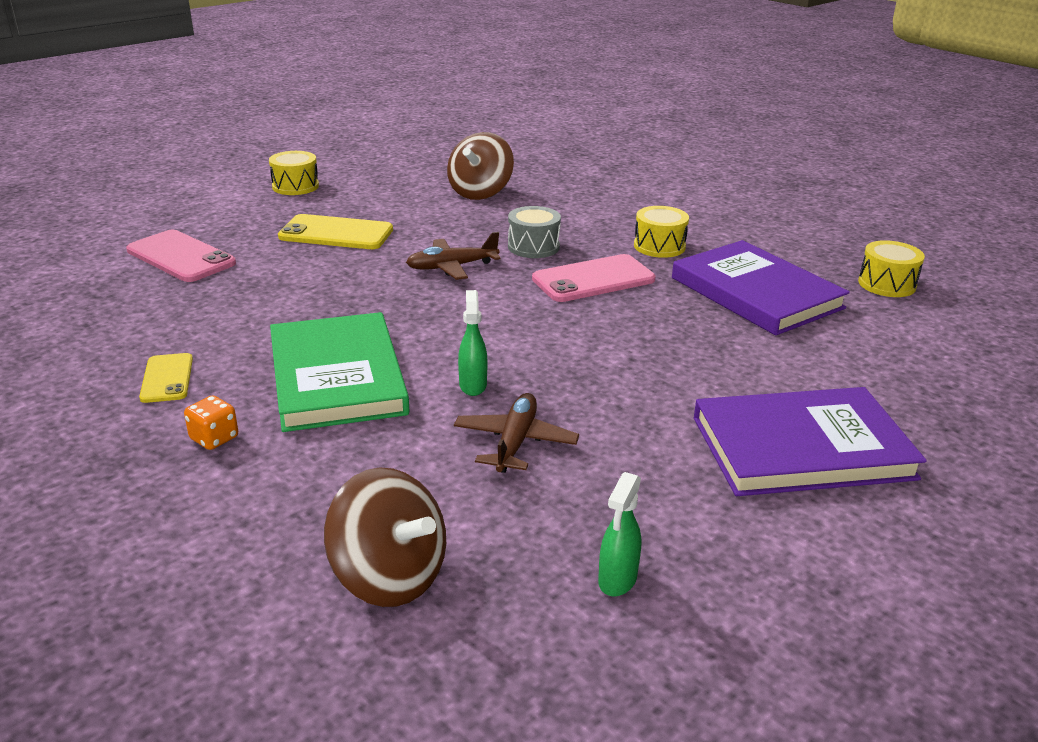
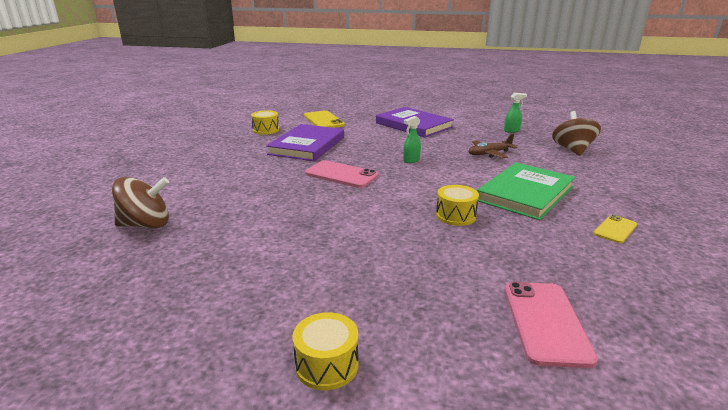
camera: 125 degrees left, 5 degrees down
(214, 438) = (605, 197): orange dice -> none
(336, 233) = (397, 273): yellow phone -> yellow phone (323, 120)
(451, 267) = (382, 211): brown plane -> none
(473, 385) = (474, 169): green spray bottle -> green spray bottle (411, 160)
(480, 193) = (239, 249): brown spinning top -> brown spinning top (146, 225)
(533, 247) = (320, 199): grey drum -> none
(659, 246) = (276, 171): yellow drum -> yellow drum (455, 216)

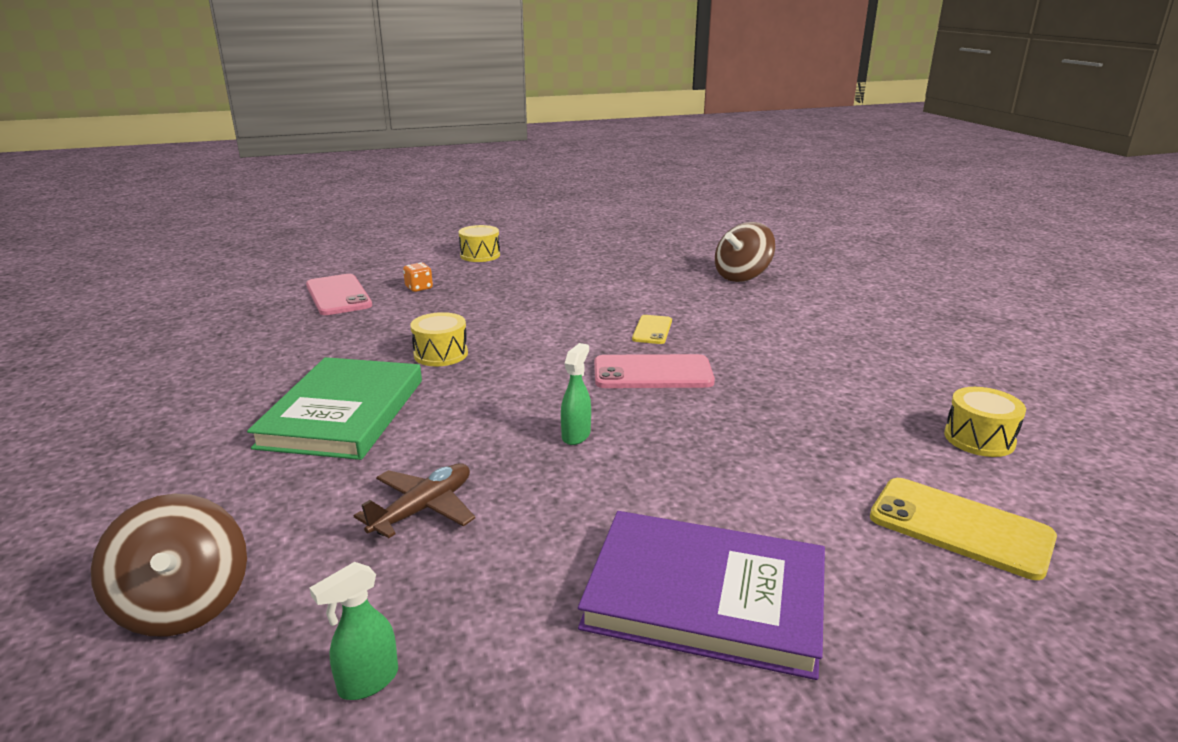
camera: 150 degrees right, 0 degrees up
(307, 145) = (811, 418): purple book -> none
(446, 306) = (419, 288): none -> orange dice
(615, 229) = (223, 386): yellow phone -> yellow phone (652, 330)

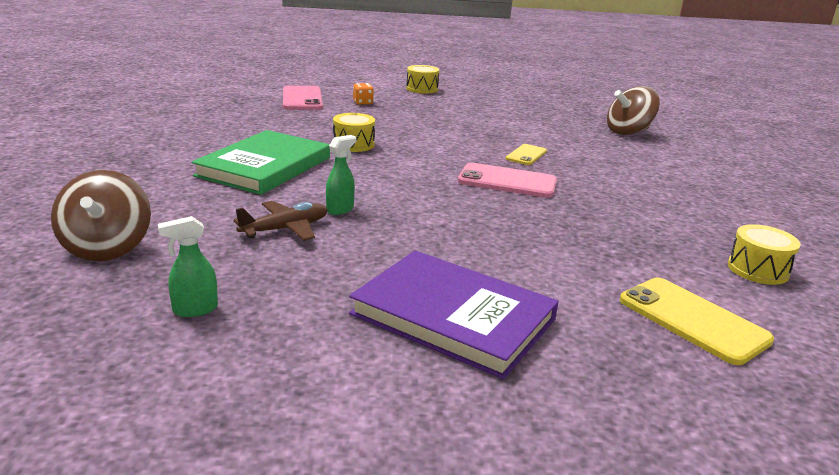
camera: 15 degrees right, 0 degrees up
(576, 435) = (421, 208): green spray bottle -> green spray bottle (340, 209)

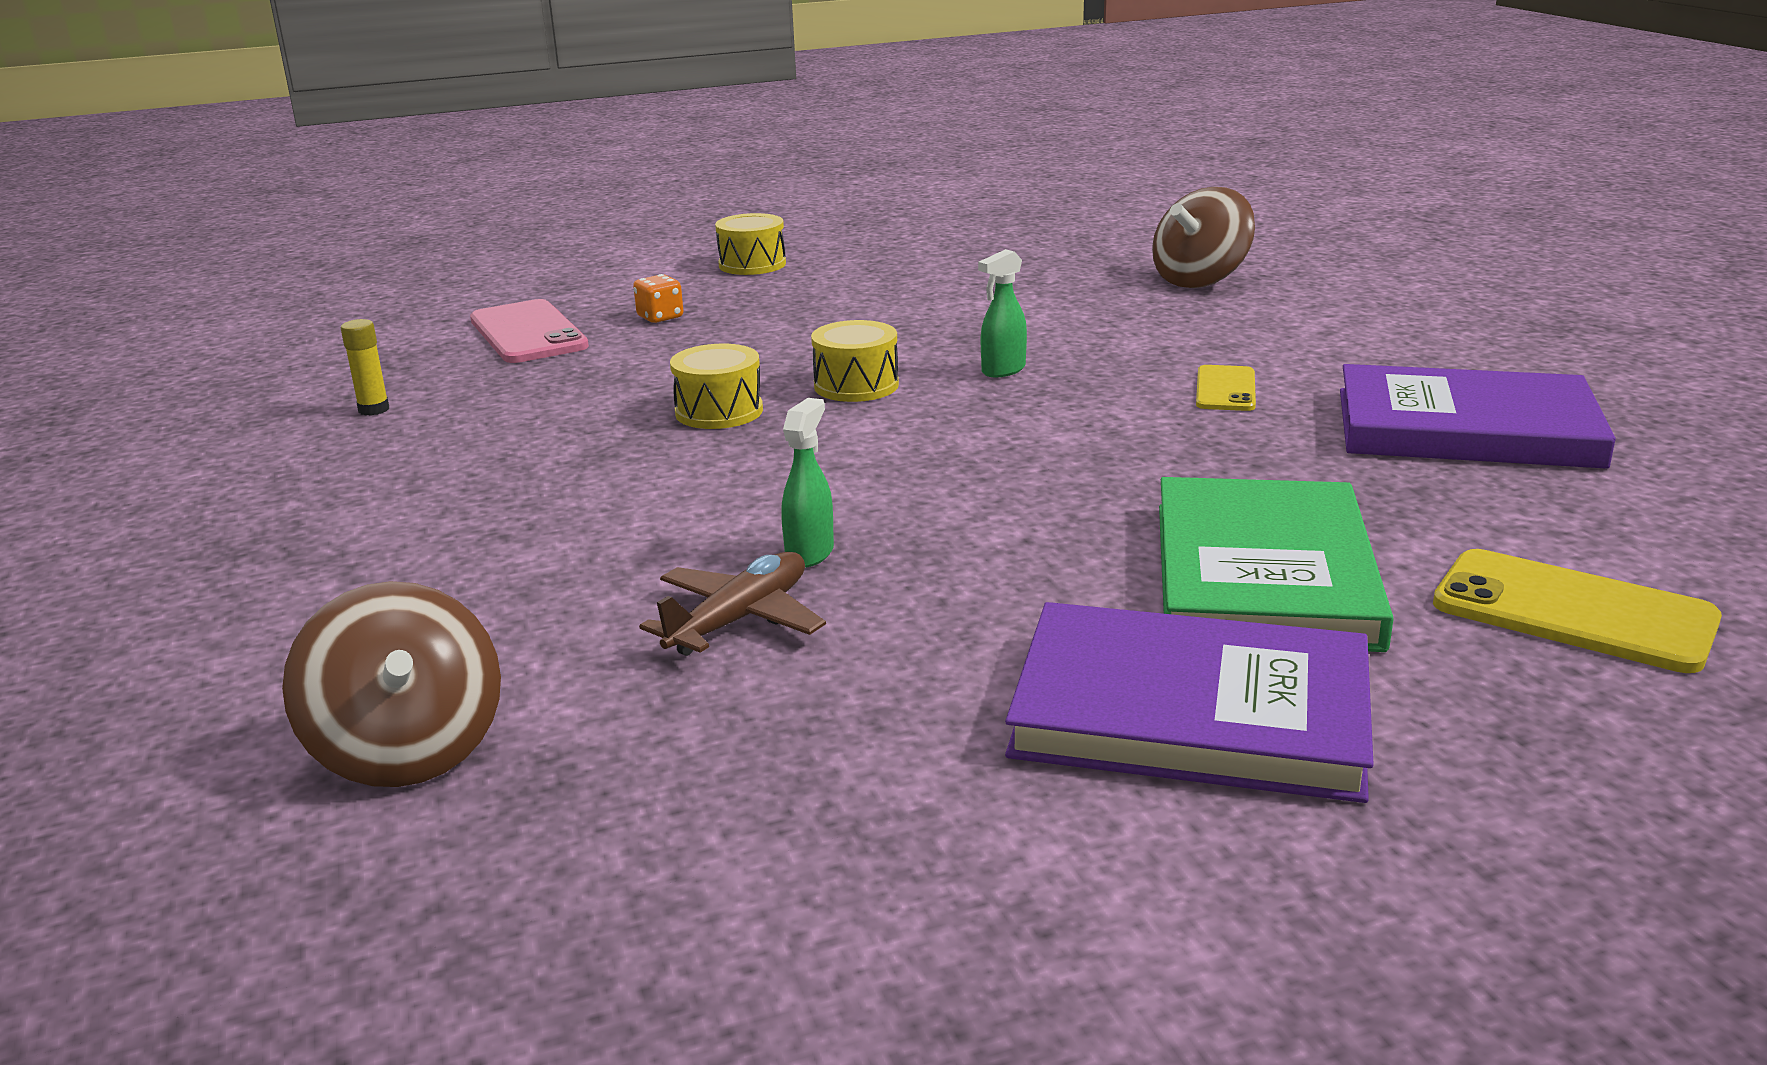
camera: 15 degrees left, 0 degrees up
(194, 309) = (707, 830): green spray bottle -> green spray bottle (1003, 370)
(214, 116) = (374, 409): none -> yellow glue stick
(264, 167) = (581, 498): green book -> green book (1263, 573)
(507, 181) = (1070, 425): pink phone -> none
(526, 155) = (1060, 364): yellow phone -> yellow phone (1225, 389)
(709, 223) = (1466, 428): none -> purple book
(757, 270) = (1601, 495): yellow drum -> yellow drum (856, 385)

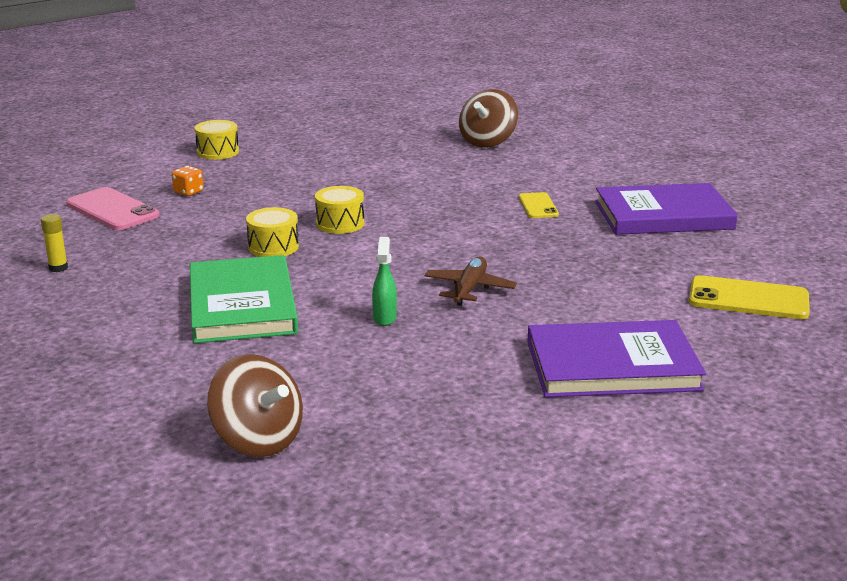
camera: 20 degrees left, 0 degrees up
(739, 619) = (374, 355): brown plane -> brown plane (469, 289)
(1003, 370) = (415, 206): green spray bottle -> none
(1263, 573) = (608, 299): green book -> green book (242, 305)

